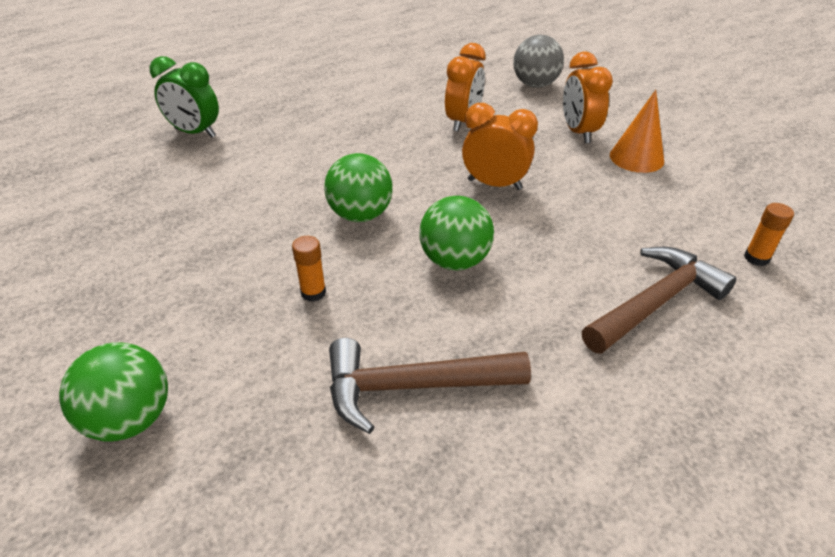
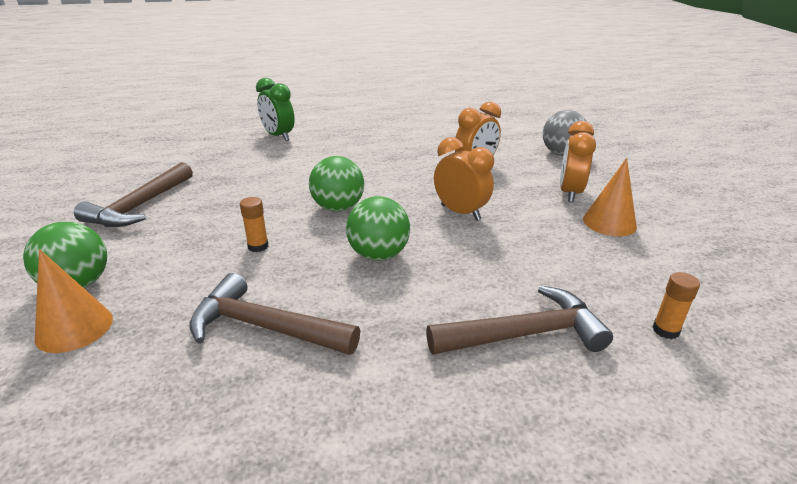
camera: 25 degrees right, 10 degrees down
(101, 284) = (140, 206): none -> brown hammer
(187, 474) = (74, 328): none -> orange cone

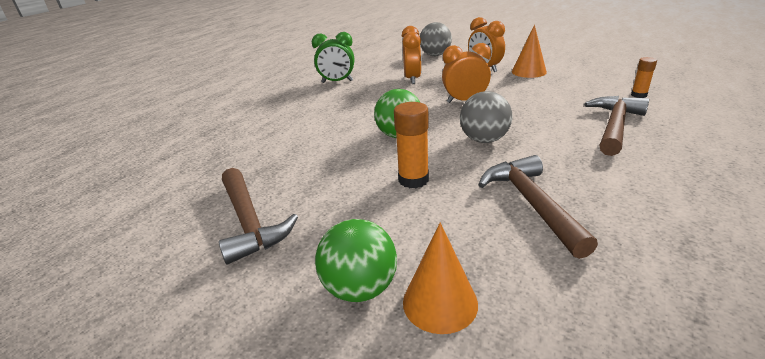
camera: 45 degrees left, 0 degrees up
(258, 246) = (413, 180): orange glue stick -> orange glue stick, size x1.63
(265, 327) = (532, 204): brown hammer -> brown hammer turned 105 degrees clockwise
(278, 136) = (233, 125): green clock -> green clock (337, 82)
(378, 255) = (484, 140): green ball -> grey ball

